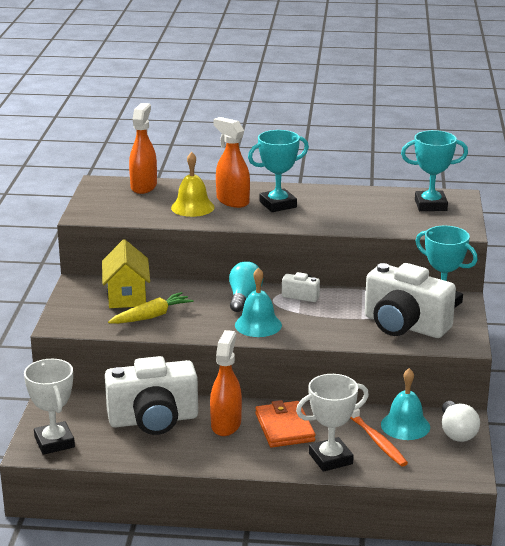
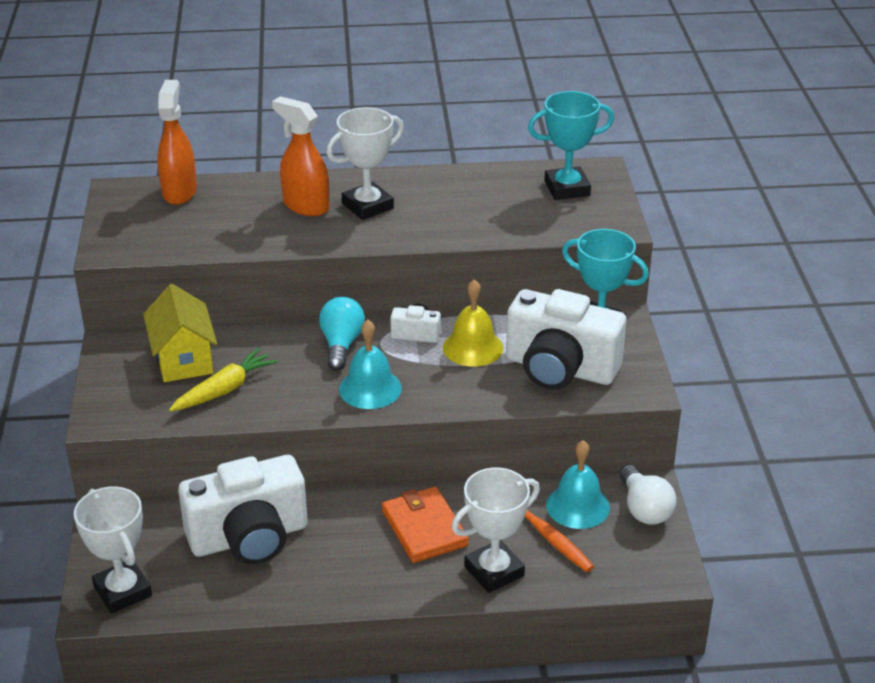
camera: 10 degrees left, 10 degrees up
(192, 207) = (254, 221): yellow bell -> yellow bell (473, 347)
(226, 424) = (347, 533): orange spray bottle -> none
(278, 204) = (367, 206): turquoise trophy -> white trophy

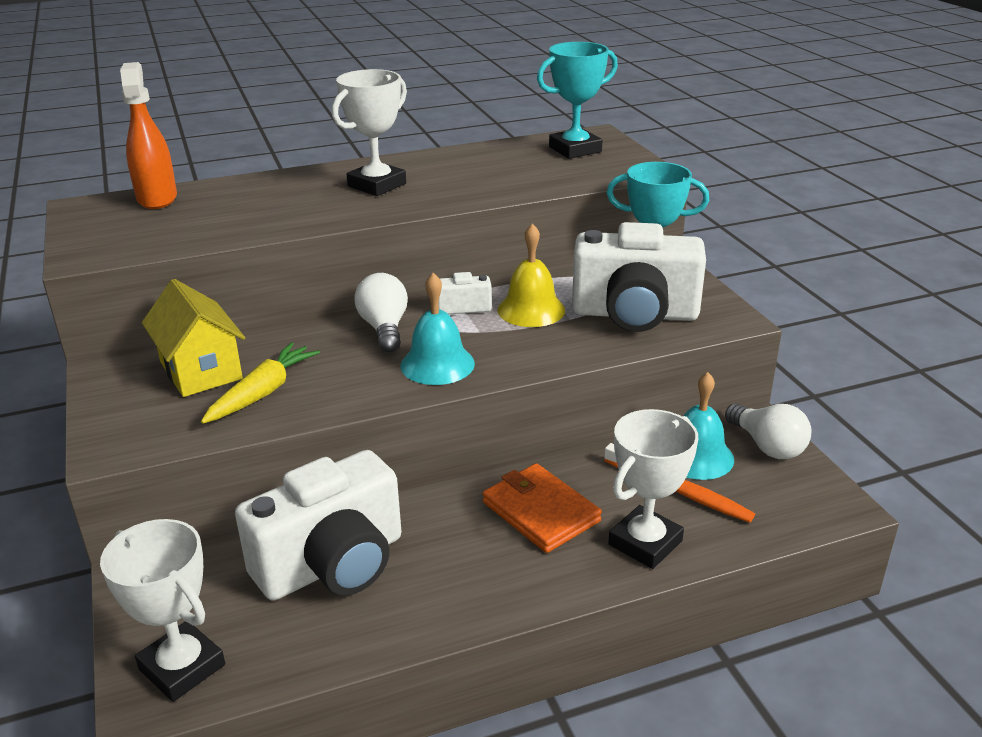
camera: 15 degrees left, 5 degrees down
(305, 206) = (308, 193): orange spray bottle -> none
(341, 344) = (384, 328): turquoise light bulb -> white light bulb

